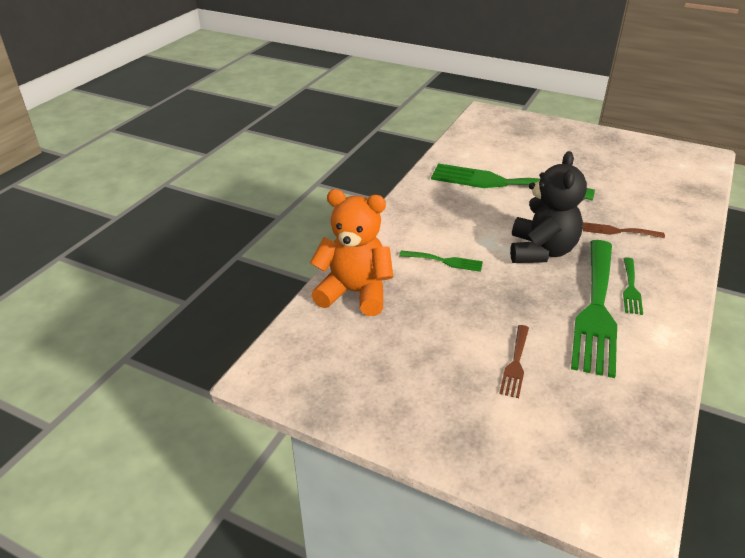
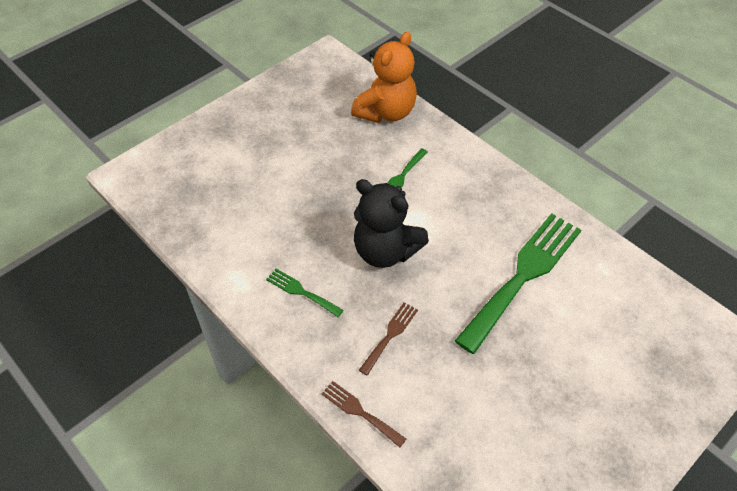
camera: 110 degrees right, 15 degrees up
(515, 364) = (264, 173): brown fork -> brown fork (359, 412)
(596, 310) = (289, 250): green fork -> none

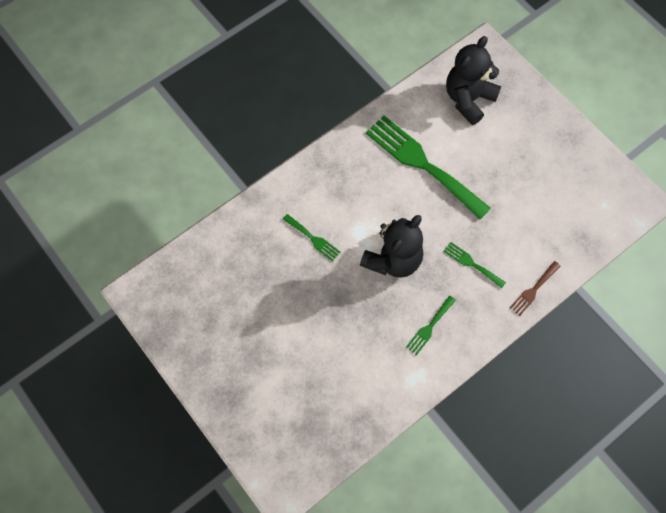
camera: 85 degrees left, 15 degrees up
(386, 112) = (230, 243): orange teddy bear -> none
(390, 335) = (471, 264): brown fork -> green fork
(639, 325) = (468, 99): none -> black teddy bear

